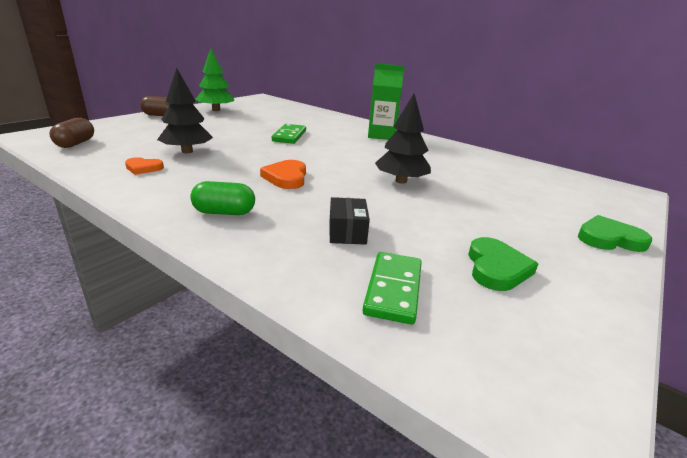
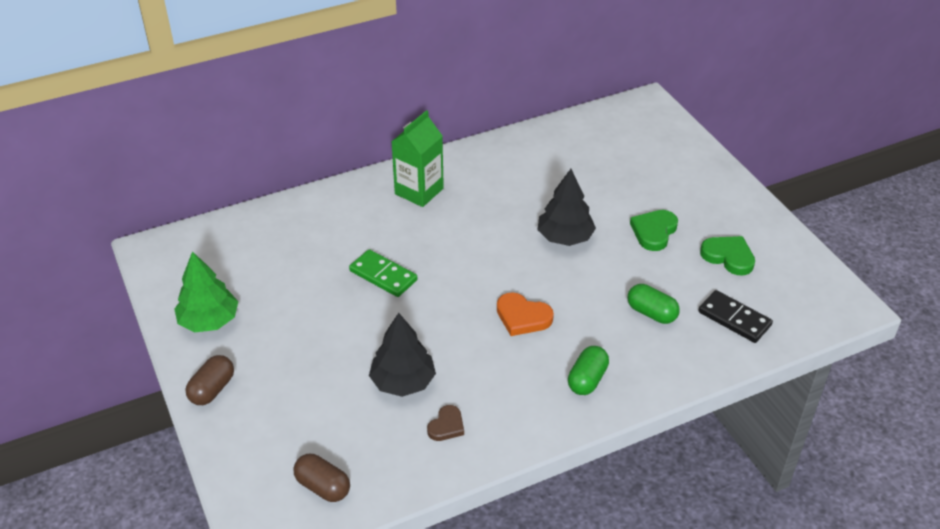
camera: 60 degrees left, 15 degrees up
(143, 168) = (446, 426): orange heart -> brown heart
(347, 232) = (651, 313): black box -> green capsule
(393, 289) = (734, 319): green domino -> black domino
(609, 239) = (714, 175): green heart -> green heart (654, 232)

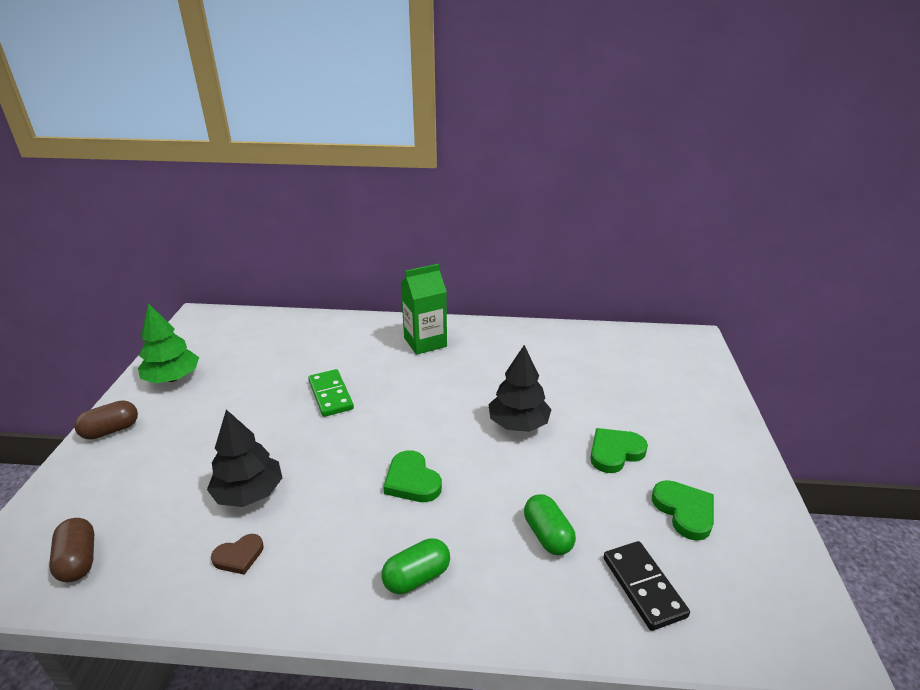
camera: 30 degrees right, 10 degrees down
(522, 317) = (412, 481): orange heart -> green heart

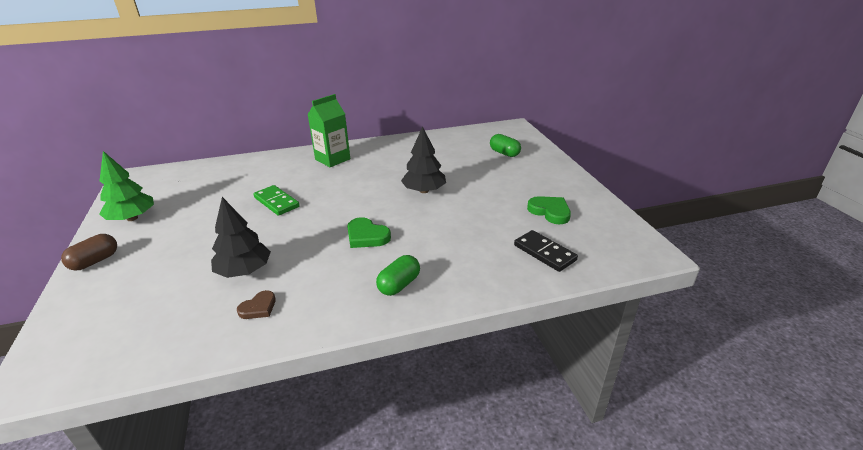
camera: 20 degrees left, 0 degrees up
(78, 560) = (118, 345): brown capsule -> none
(547, 535) = (474, 242): green capsule -> green capsule (504, 153)
(615, 452) = (494, 192): green heart -> none

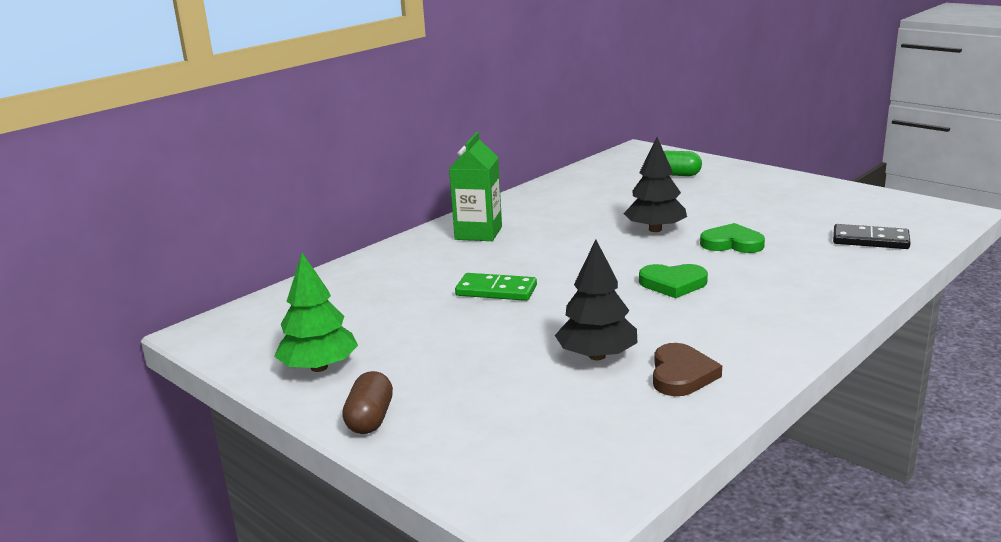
camera: 30 degrees left, 10 degrees down
(258, 307) = (681, 374): brown heart -> brown heart, size x1.51
(399, 285) = (787, 307): green capsule -> none
(550, 212) = (816, 209): green heart -> green heart (732, 243)

